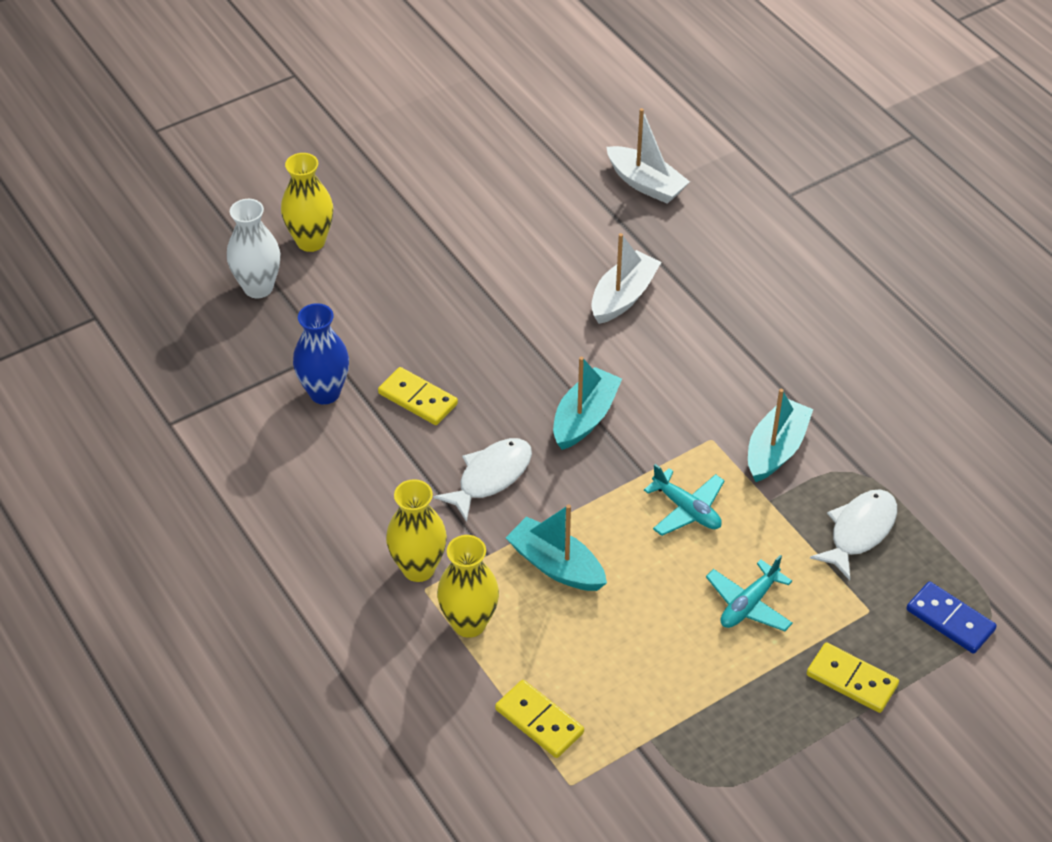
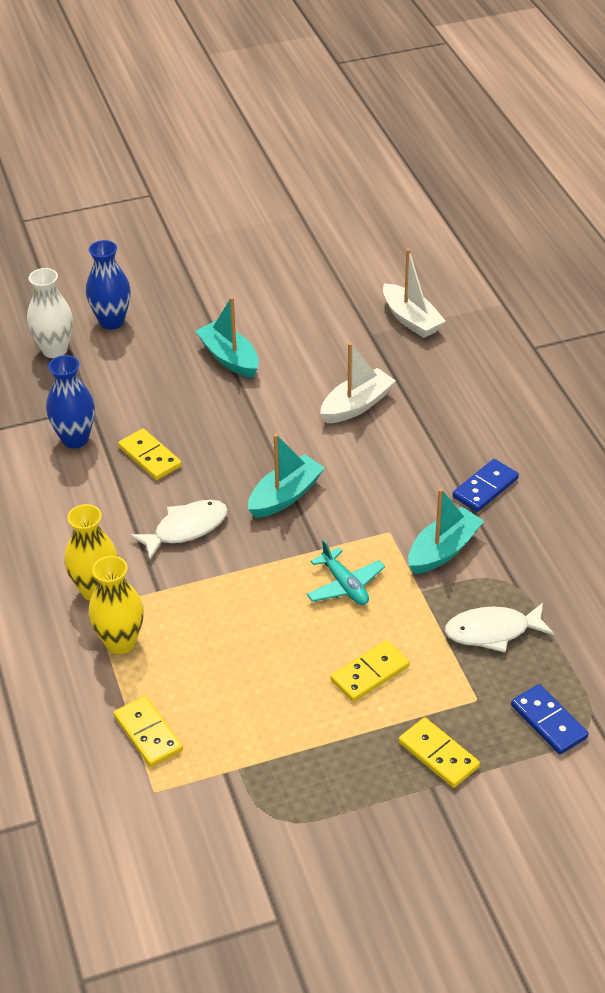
camera: 15 degrees right, 5 degrees down
(311, 241) = (112, 321): yellow vase -> blue vase
(556, 565) = (213, 610): turquoise boat -> turquoise boat (229, 358)
(749, 604) = (369, 673): turquoise plane -> yellow domino
(794, 369) = (485, 488): none -> blue domino
(859, 531) = (492, 631): white fish -> white fish turned 150 degrees counterclockwise

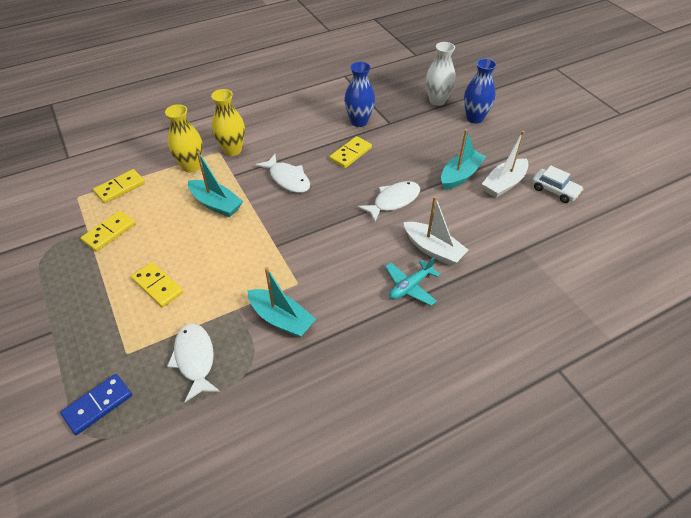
camera: 80 degrees right, 5 degrees up
(262, 427) = (393, 201): none -> white fish
(280, 286) = (554, 190): none -> white car
(285, 496) = (326, 221): turquoise boat -> turquoise boat (216, 204)
(345, 585) = (241, 263): turquoise plane -> turquoise plane (410, 286)
(411, 320) = (553, 273): white boat -> white boat (504, 184)
(438, 755) = (78, 333): yellow domino -> yellow domino (109, 232)
(485, 488) = (357, 342): blue domino -> none

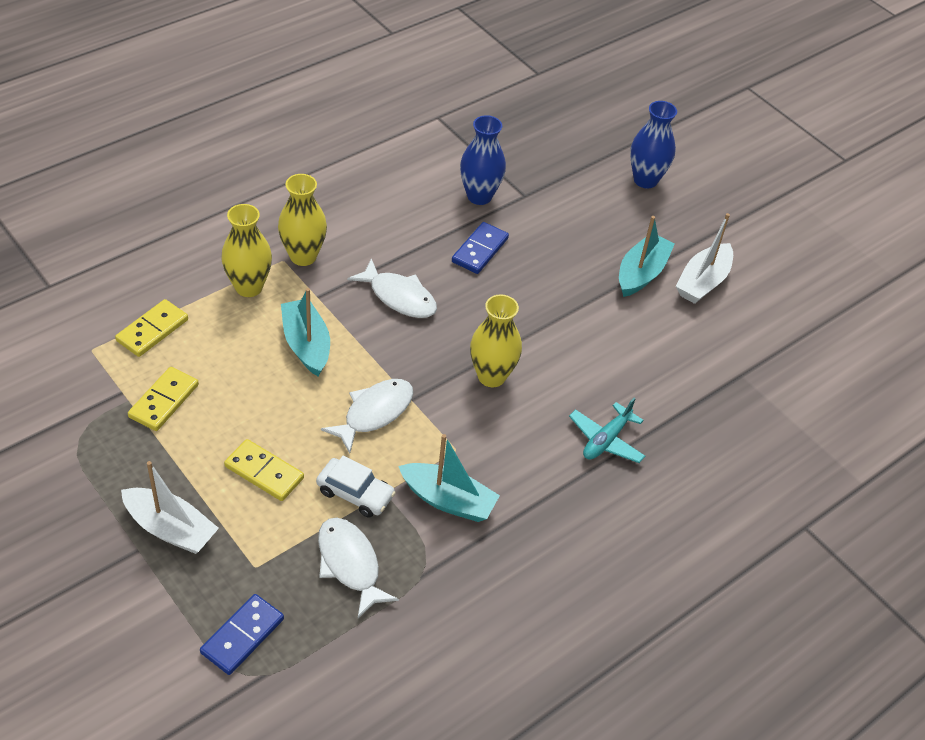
camera: 15 degrees left, 0 degrees up
(216, 204) = (306, 344): turquoise boat -> turquoise boat turned 135 degrees counterclockwise
(337, 235) = (491, 376): none -> yellow vase
(350, 154) = (480, 250): yellow domino -> blue domino
(393, 201) = (557, 319): white fish -> white fish (374, 413)
(433, 249) = (625, 386): white boat -> white boat (170, 529)
(437, 101) = (586, 153): white vase -> none
(554, 190) = (771, 286): white car -> white car (355, 493)

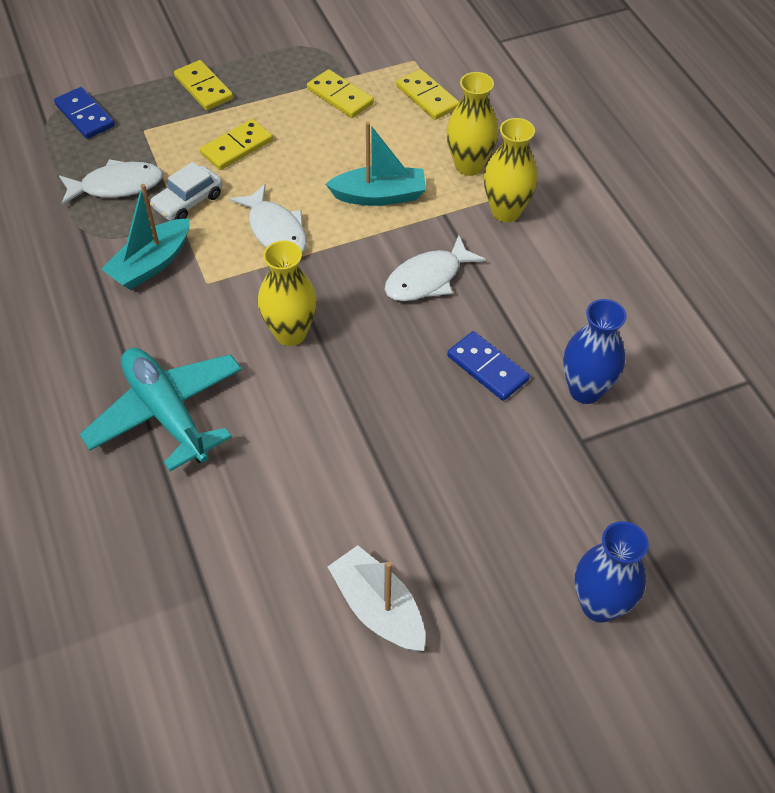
camera: 110 degrees right, 5 degrees up
(170, 529) = (203, 88): white boat -> yellow domino
(606, 440) = (167, 413): turquoise plane -> turquoise plane, size x1.71
(641, 273) = (411, 535): turquoise boat -> none

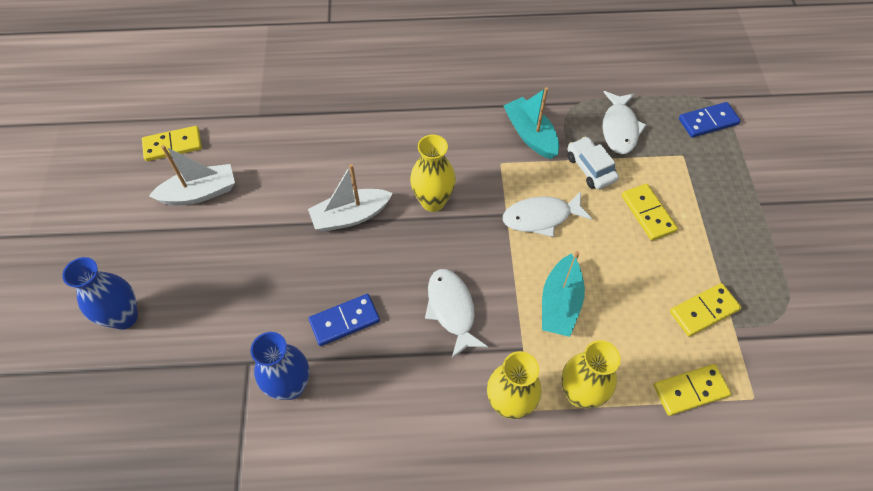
camera: 110 degrees right, 5 degrees up
(167, 413) = (394, 120): turquoise plane -> none
(203, 88) = (732, 206): yellow domino -> yellow domino (173, 145)
(345, 410) = (350, 216): none -> white boat

